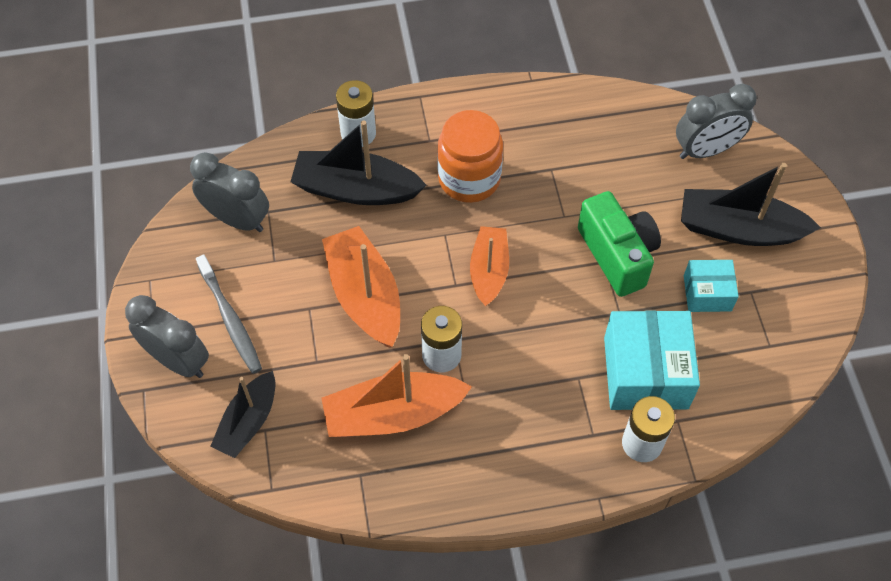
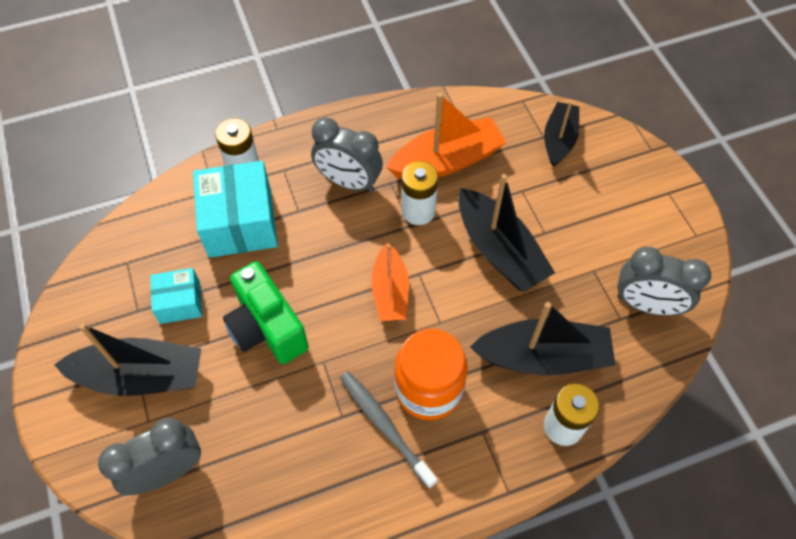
camera: 170 degrees right, 0 degrees up
(178, 360) = (636, 174): grey clock -> grey clock (349, 182)
(231, 320) = (608, 212): grey toothbrush -> grey toothbrush (384, 426)
(365, 296) = (499, 251): orange boat -> black boat

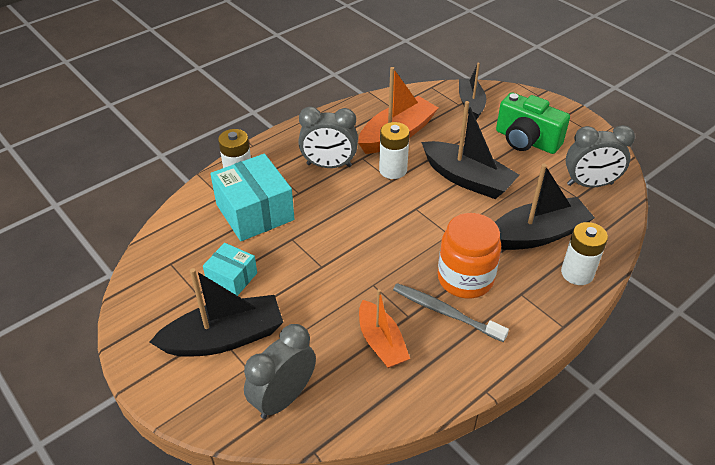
camera: 20 degrees left, 15 degrees down
(180, 302) = (232, 278): turquoise box -> turquoise box turned 60 degrees clockwise
(267, 328) = (315, 275): green camera -> green camera (526, 140)
(390, 291) = (400, 225): orange boat -> orange boat (381, 342)

